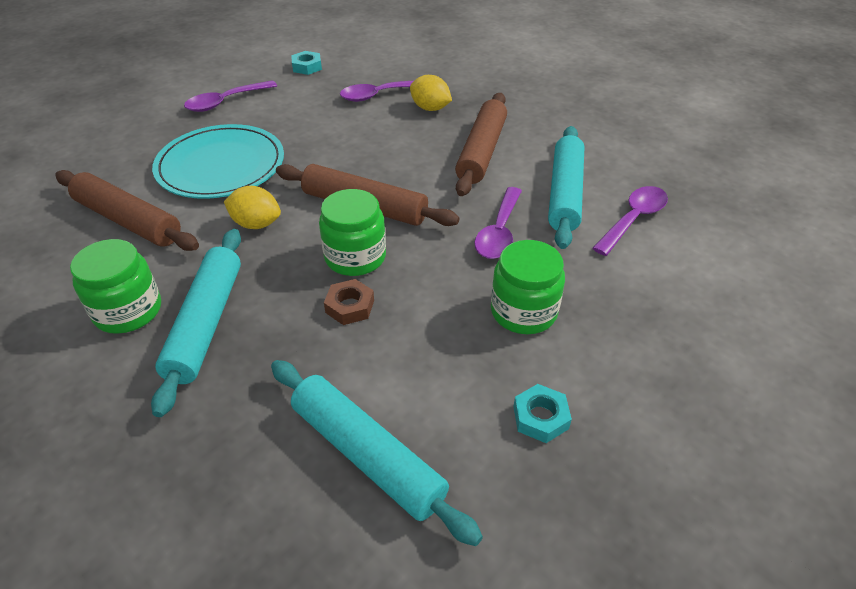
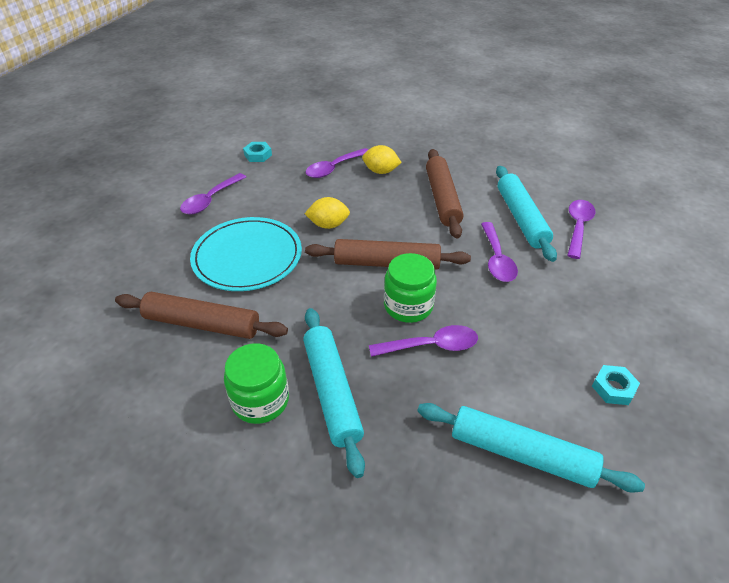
camera: 20 degrees left, 0 degrees up
(256, 224) = (312, 299): yellow lemon -> yellow lemon (328, 225)
(350, 306) = (431, 346): brown nut -> purple spoon
(523, 312) = (552, 315): green jar -> none

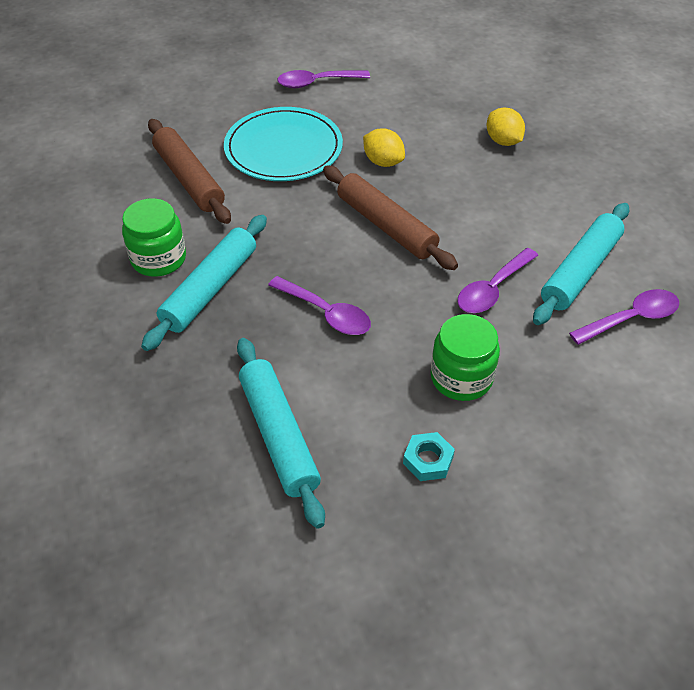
camera: 45 degrees right, 5 degrees up
(258, 155) = (409, 62): turquoise nut -> none
(334, 168) = (461, 113): purple spoon -> none
(408, 306) = (353, 271): green jar -> green jar (461, 377)
(442, 199) = (526, 203): brown rolling pin -> none

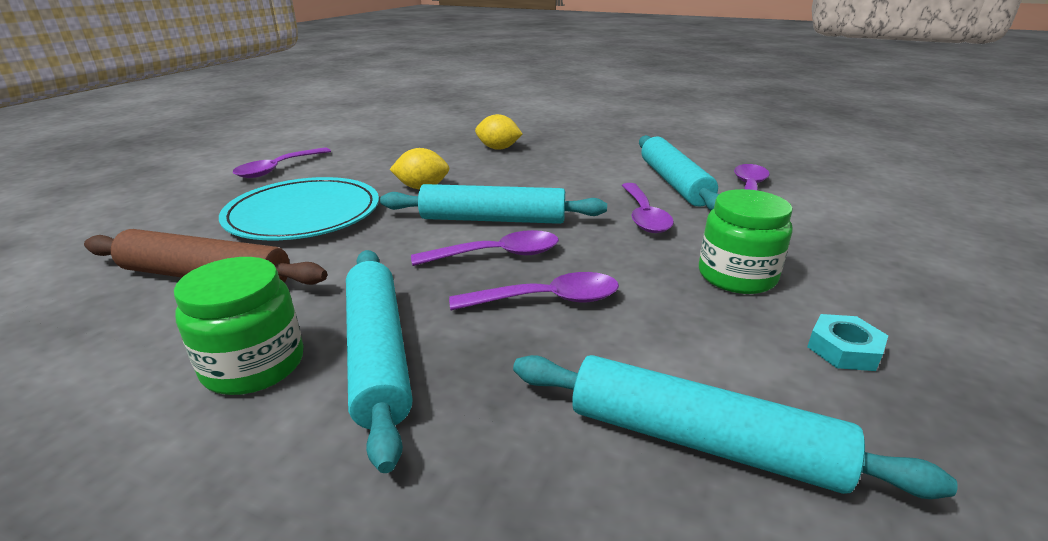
camera: 45 degrees left, 20 degrees down
(346, 260) = (497, 255): none -> purple spoon
(386, 226) = (492, 219): brown rolling pin -> turquoise rolling pin

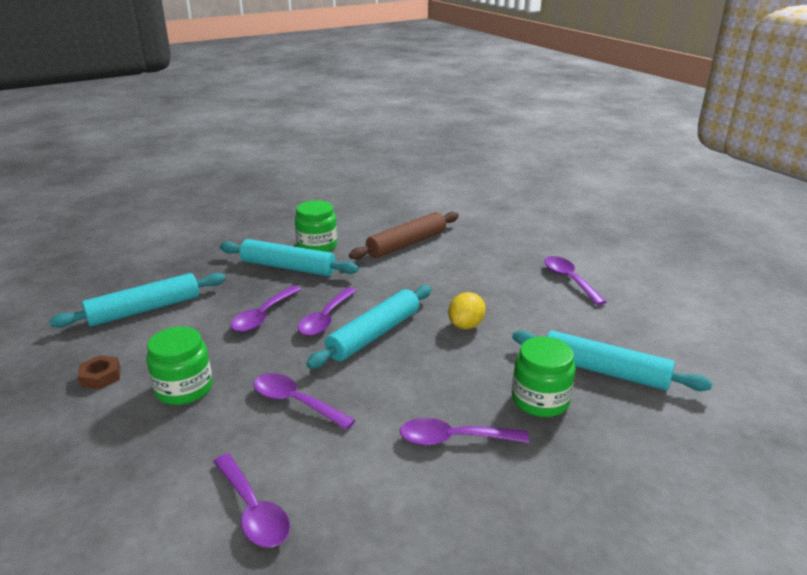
camera: 125 degrees right, 0 degrees up
(304, 214) = (462, 275): turquoise plate -> none
(498, 148) = (540, 400): yellow lemon -> green jar
(580, 160) = (454, 439): none -> purple spoon
(674, 183) = (328, 467): turquoise rolling pin -> turquoise rolling pin (604, 371)
(844, 349) = (101, 376): turquoise nut -> brown nut

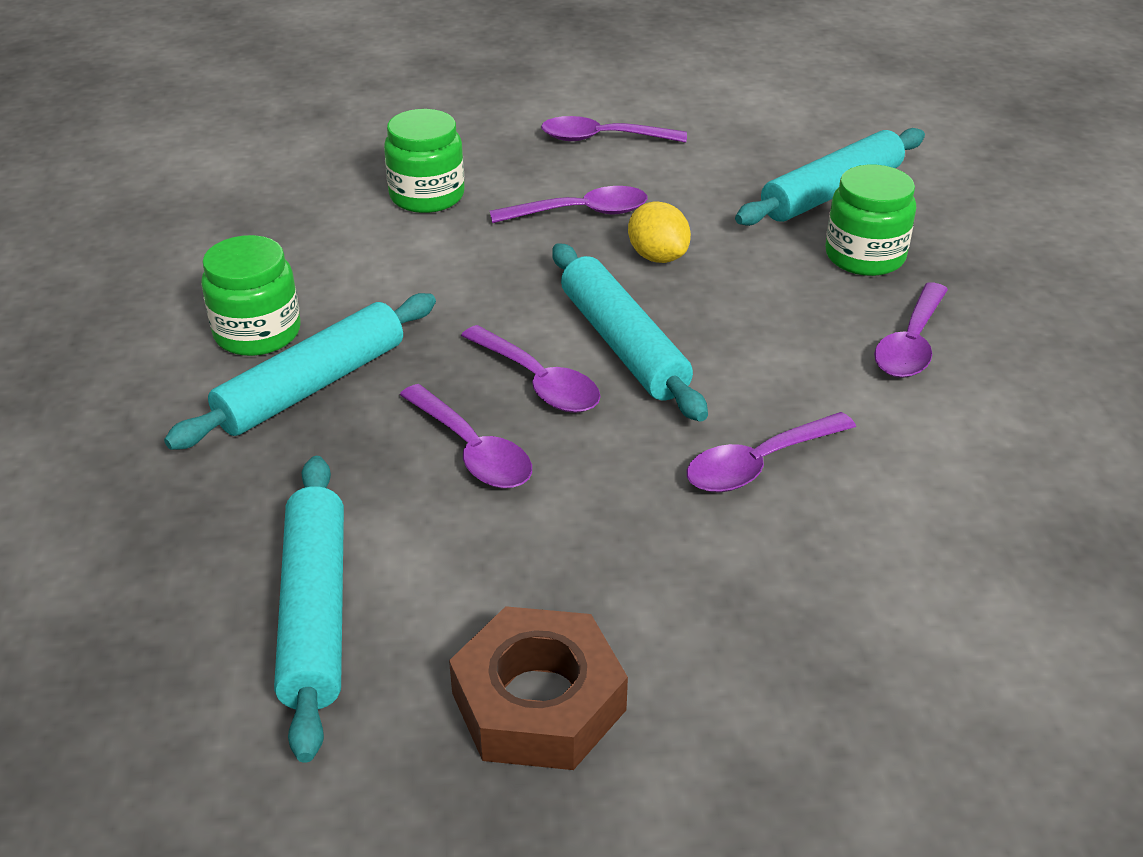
camera: 65 degrees left, 10 degrees up
(101, 376) = (539, 701): brown nut -> brown nut, size x1.96
(184, 389) = (649, 586): green jar -> green jar (427, 196)
(253, 510) = (985, 552): purple spoon -> purple spoon (581, 213)
(406, 244) = (353, 236): brown rolling pin -> none

